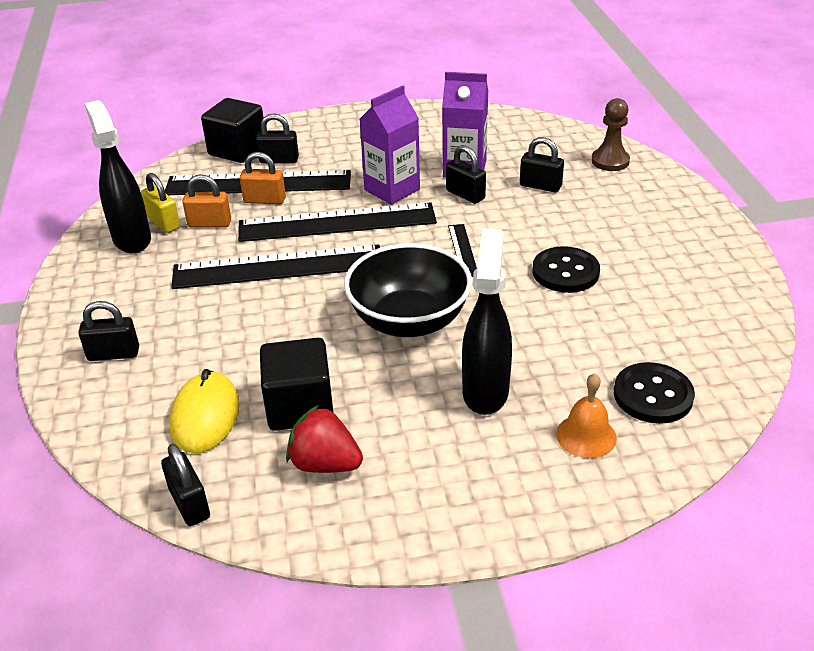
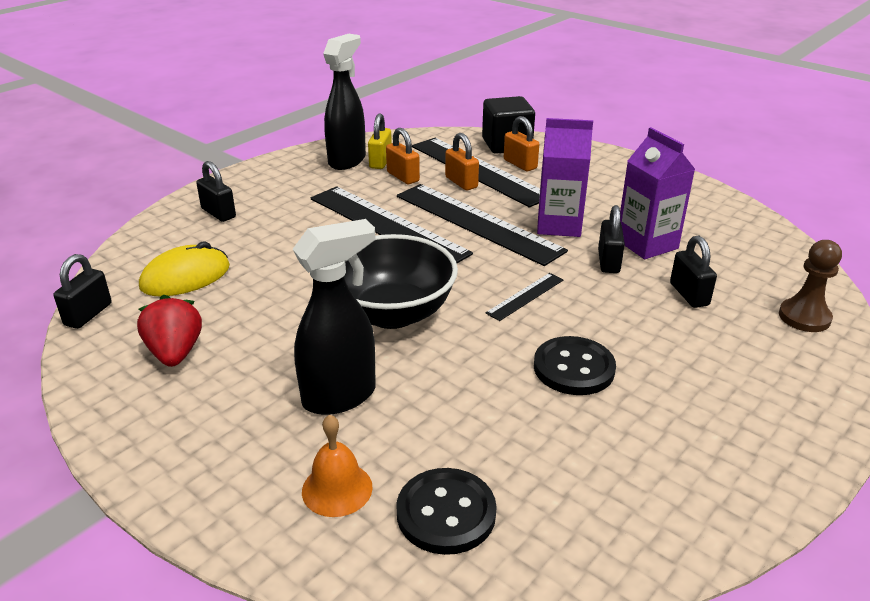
camera: 50 degrees right, 5 degrees down
(279, 160) = (520, 164): black padlock -> orange padlock
(300, 407) = (231, 311): black cube -> none

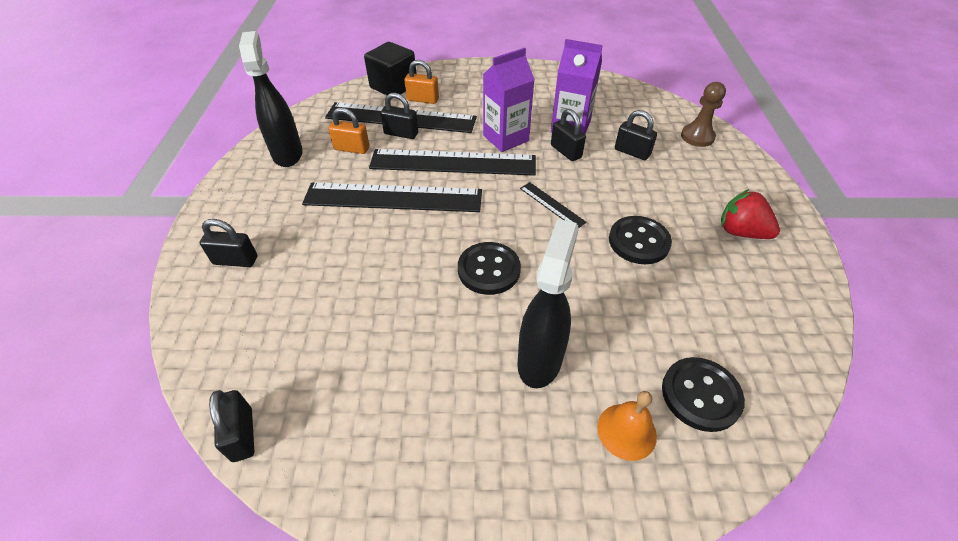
camera: 40 degrees left, 15 degrees up
(175, 353) = (374, 413): red strawberry -> red strawberry (741, 232)
(185, 277) = (287, 339): yellow mouse -> none
(380, 161) = (317, 143): yellow padlock -> none
(392, 313) = (489, 270): black bowl -> black button
(461, 182) = (401, 133): orange padlock -> black padlock
(525, 296) = (552, 205): black ruler -> black ruler turned 45 degrees counterclockwise

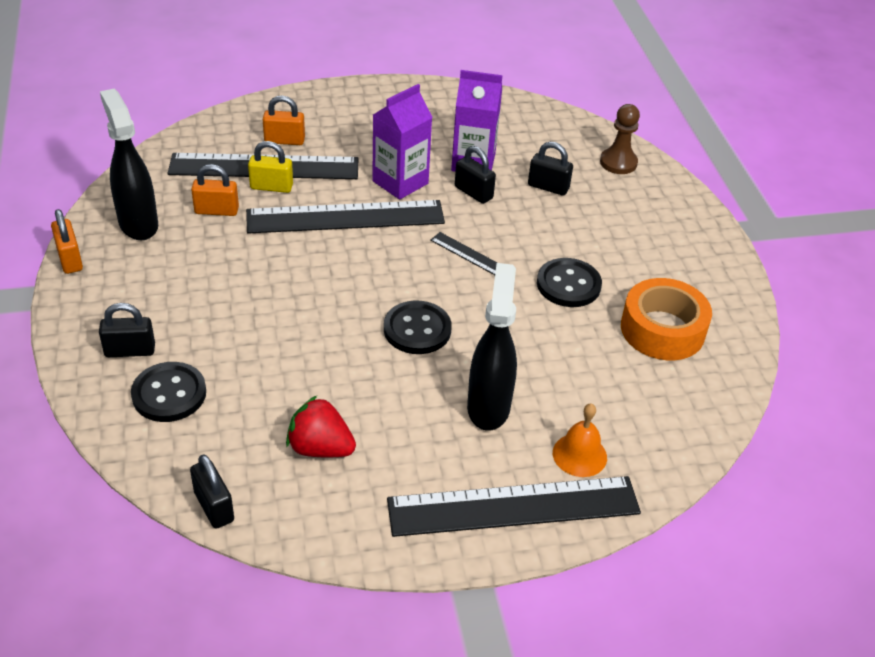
camera: 15 degrees left, 5 degrees down
(224, 177) = (70, 259): none -> orange padlock
(393, 86) = (241, 125): black cube -> none
(393, 197) = (287, 264): black ruler -> black ruler (513, 506)
(401, 133) = (271, 187): black padlock -> yellow padlock
(700, 395) = (643, 417): black button -> black button (169, 394)
(728, 297) = (662, 329): none -> orange tape
(741, 232) = (671, 264): red strawberry -> red strawberry (320, 448)

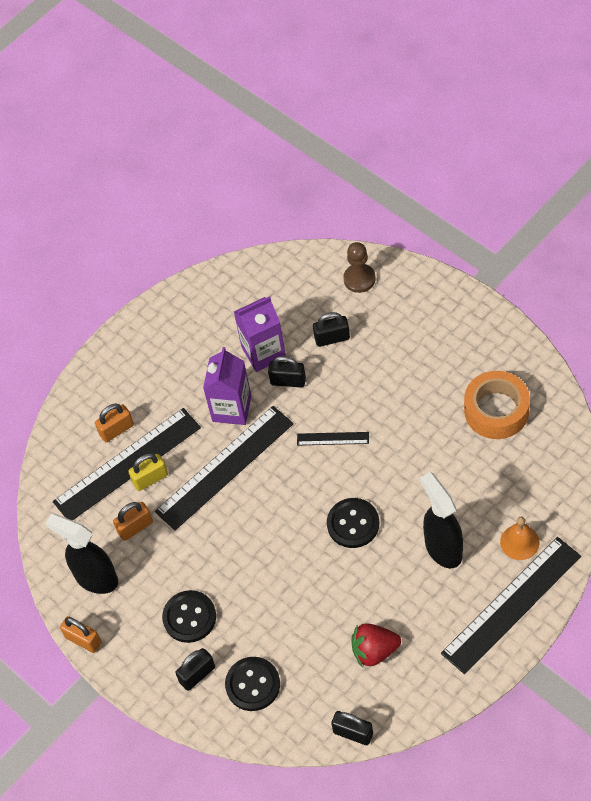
camera: 25 degrees left, 15 degrees up
(568, 285) = (413, 416): black button -> black button (189, 617)

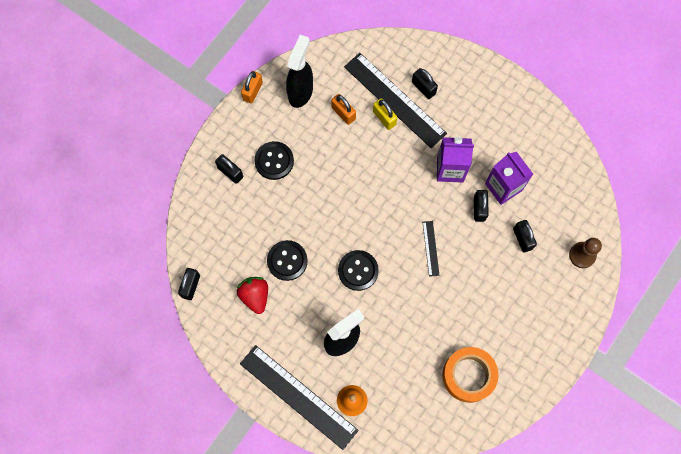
camera: 75 degrees right, 15 degrees up
(116, 430) = (423, 88): orange padlock -> black padlock
(224, 467) = (398, 170): black ruler -> none
(253, 684) = (224, 211): black button -> black button (287, 261)

